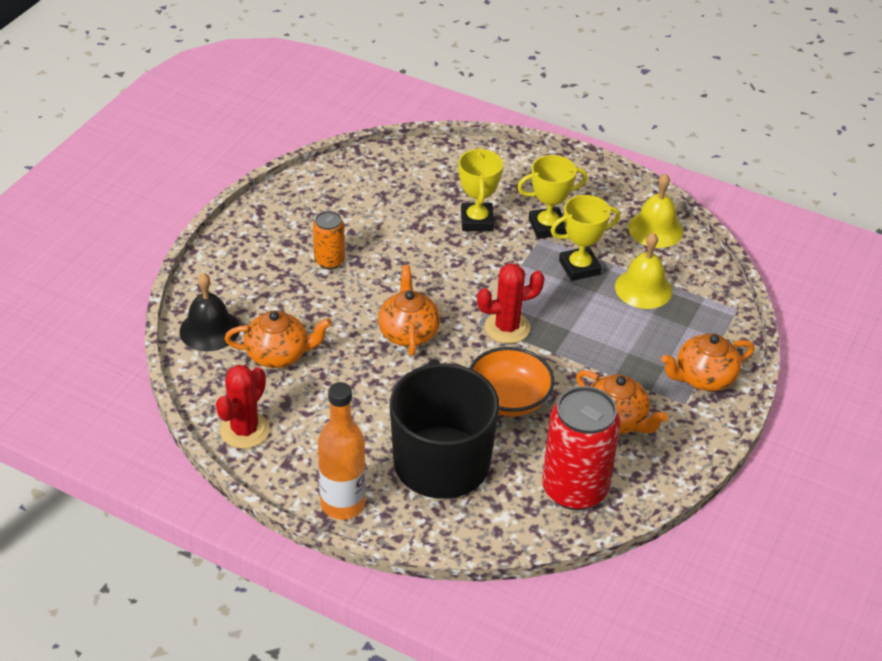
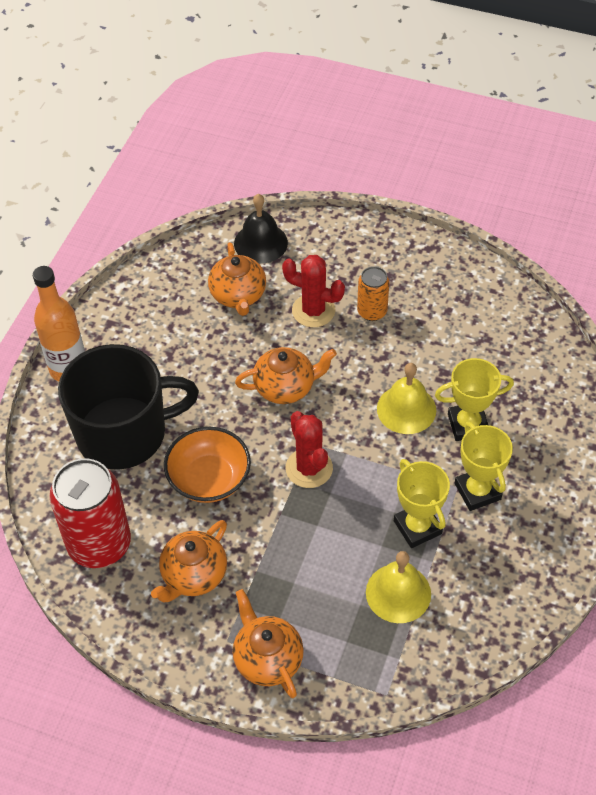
camera: 85 degrees right, 10 degrees up
(245, 430) = (144, 289): red cactus -> red cactus (313, 311)
(655, 229) = (505, 602): yellow bell -> yellow bell (406, 409)

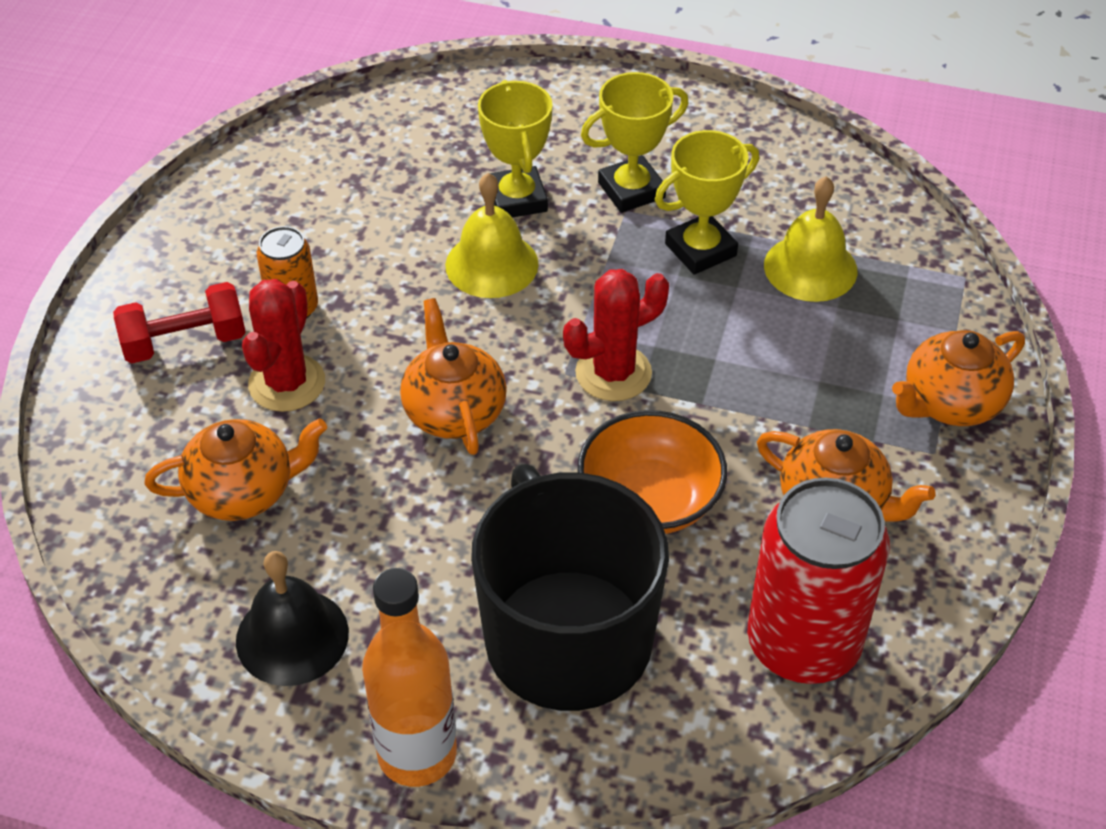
camera: 95 degrees left, 5 degrees down
(260, 243) = (114, 467): black bell -> black bell (292, 636)
(347, 265) = (185, 342): none -> red dumbbell

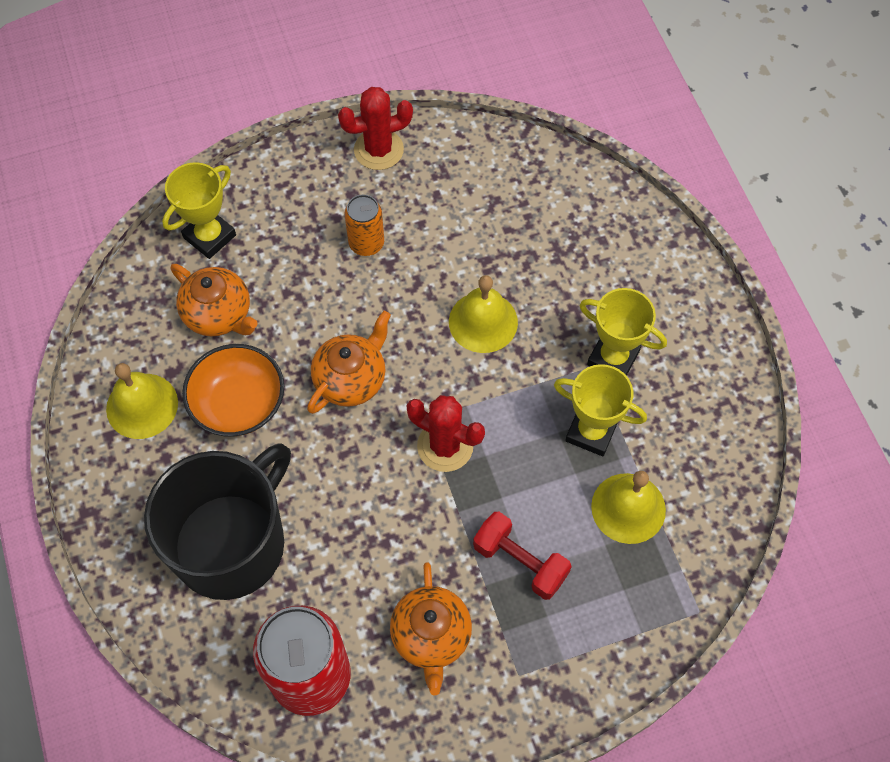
camera: 55 degrees right, 15 degrees up
(185, 342) = (301, 209): red dumbbell -> red dumbbell (520, 562)
(287, 383) = (309, 280): red cactus -> red cactus (378, 150)
(292, 636) = (142, 405): black bell -> yellow bell
(417, 754) = (109, 516): orange bottle -> none
(517, 199) = (550, 298): yellow trophy -> yellow trophy (209, 236)
(649, 500) = (360, 527): orange bowl -> orange bowl (239, 404)
(950, 403) = (570, 663): orange teapot -> none

